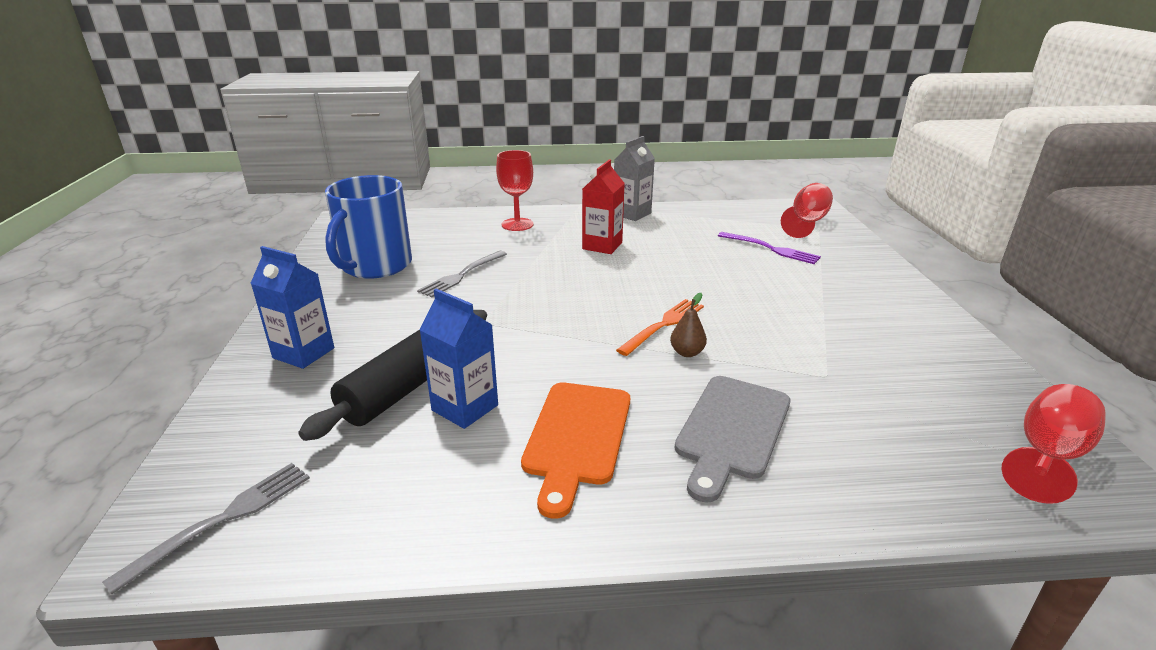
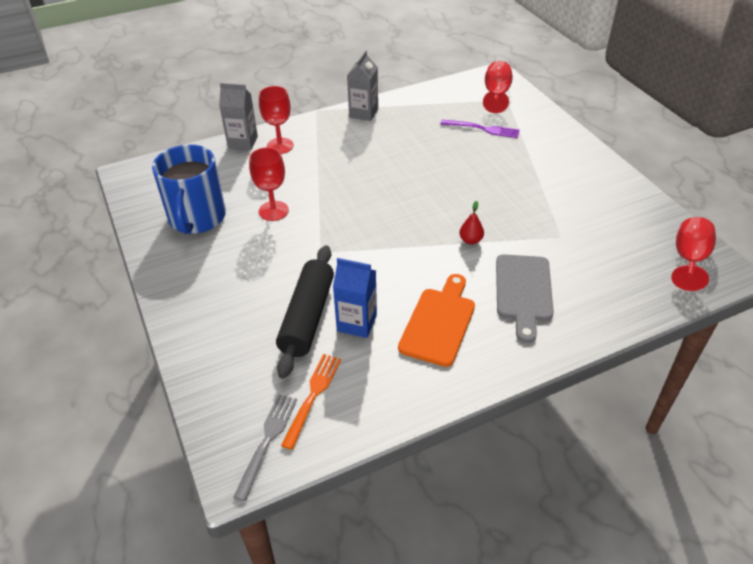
camera: 20 degrees left, 15 degrees up
(303, 353) = (211, 313): blue carton -> none
(462, 275) = (273, 211): grey fork -> red goblet
(481, 215) = (243, 142): none -> grey carton
(577, 437) = (438, 323): orange cutting board -> orange cutting board turned 150 degrees counterclockwise
(602, 246) = (360, 154): red carton -> none
(664, 325) = (444, 220): orange fork -> orange fork (313, 395)
(687, 353) = (470, 240): brown pear -> red pear

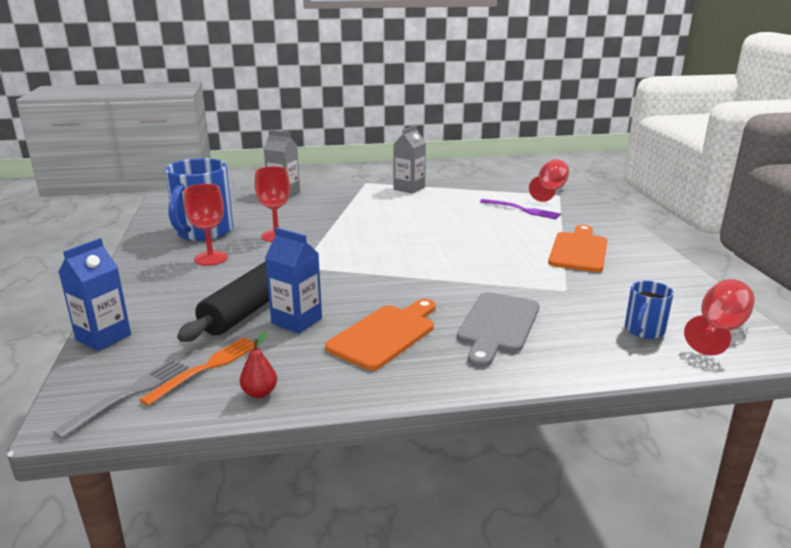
camera: 15 degrees right, 20 degrees down
(198, 382) = (103, 337): none -> blue carton
(280, 146) = (315, 199): red goblet -> red goblet (211, 258)
(470, 240) = (461, 280): red pear -> red pear (259, 393)
(552, 180) = (578, 250): none -> orange cutting board
(635, 272) = (644, 330): none -> blue mug

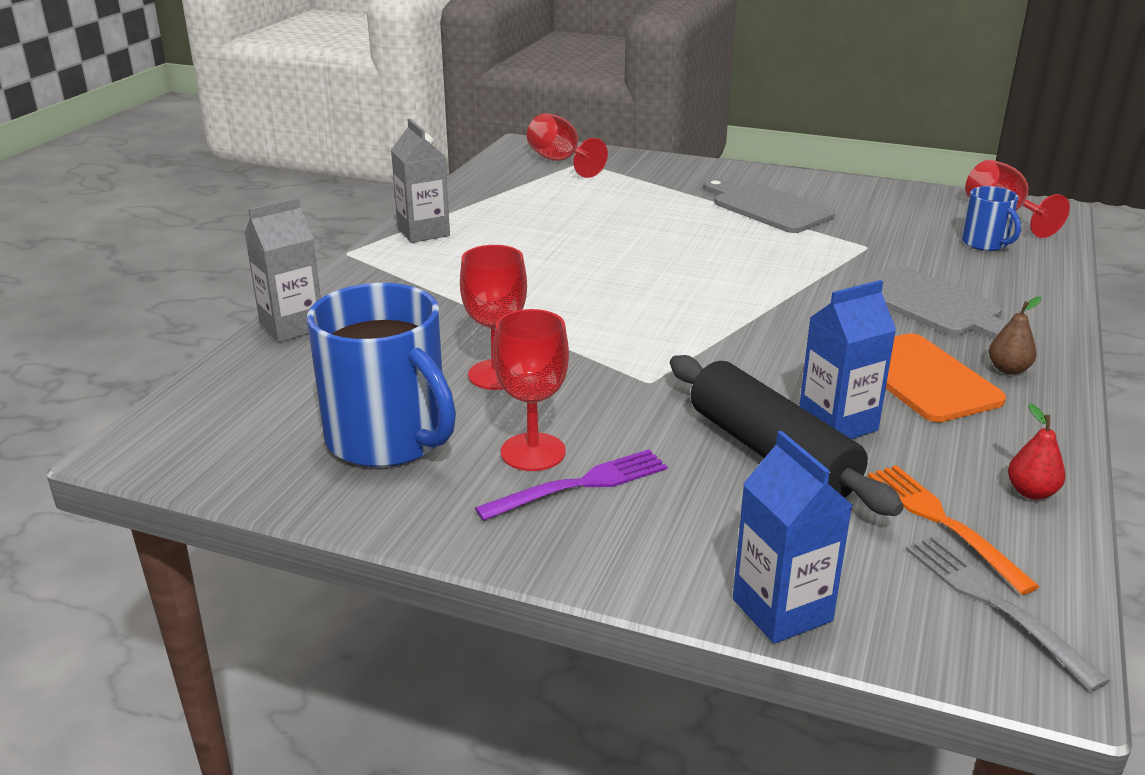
camera: 60 degrees left, 5 degrees up
(426, 366) = (1008, 369): none -> brown pear
(522, 210) = (607, 194): purple fork -> purple fork (581, 484)
(578, 250) = (767, 207): orange cutting board -> grey cutting board

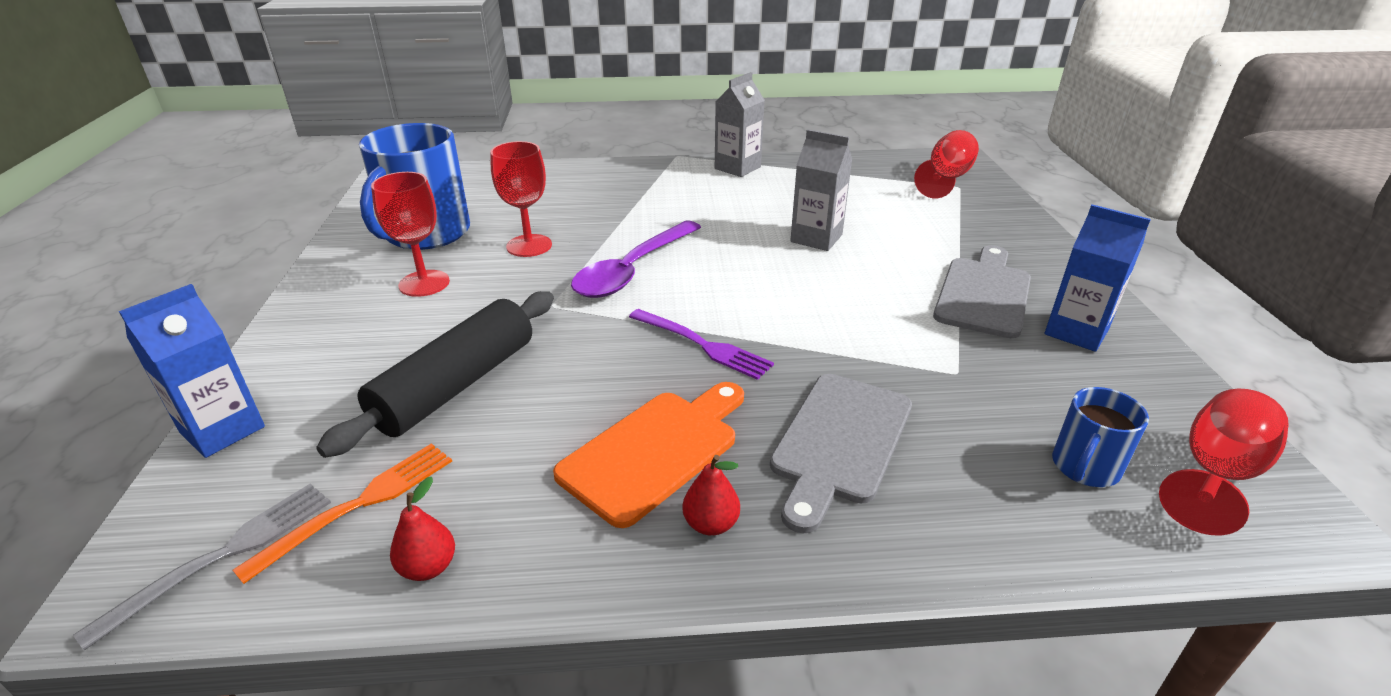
camera: 65 degrees right, 5 degrees up
(292, 326) = (557, 170): grey carton -> grey carton (816, 238)
(581, 484) = (385, 310): purple fork -> purple fork (703, 345)
(610, 329) = (632, 270): none -> purple spoon
(837, 424) = (522, 413): blue carton -> blue carton (1076, 332)
(1008, 369) = (711, 524): brown pear -> red pear

